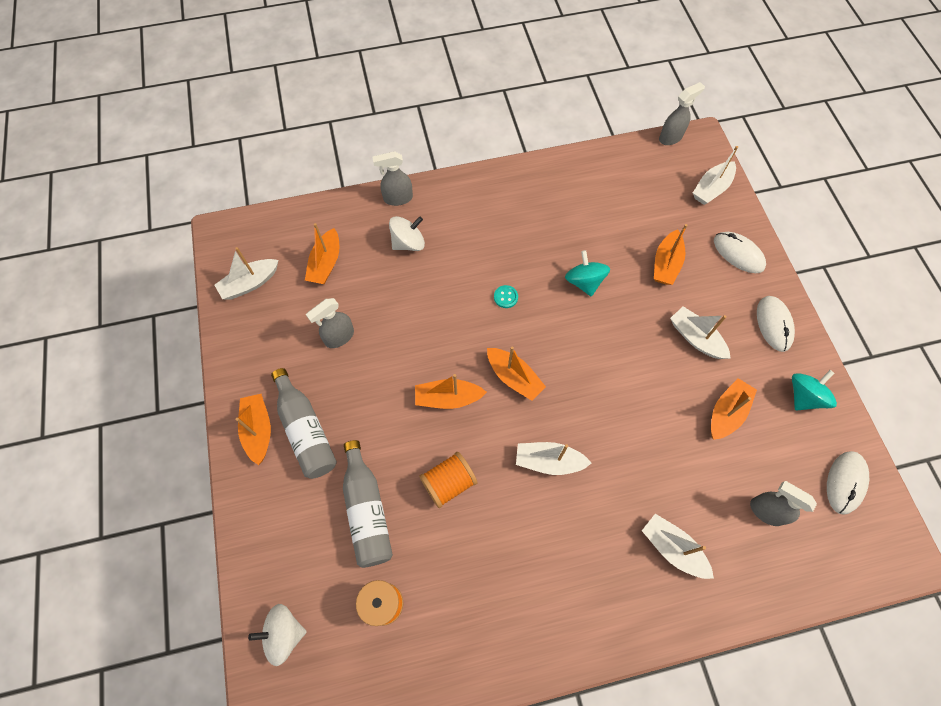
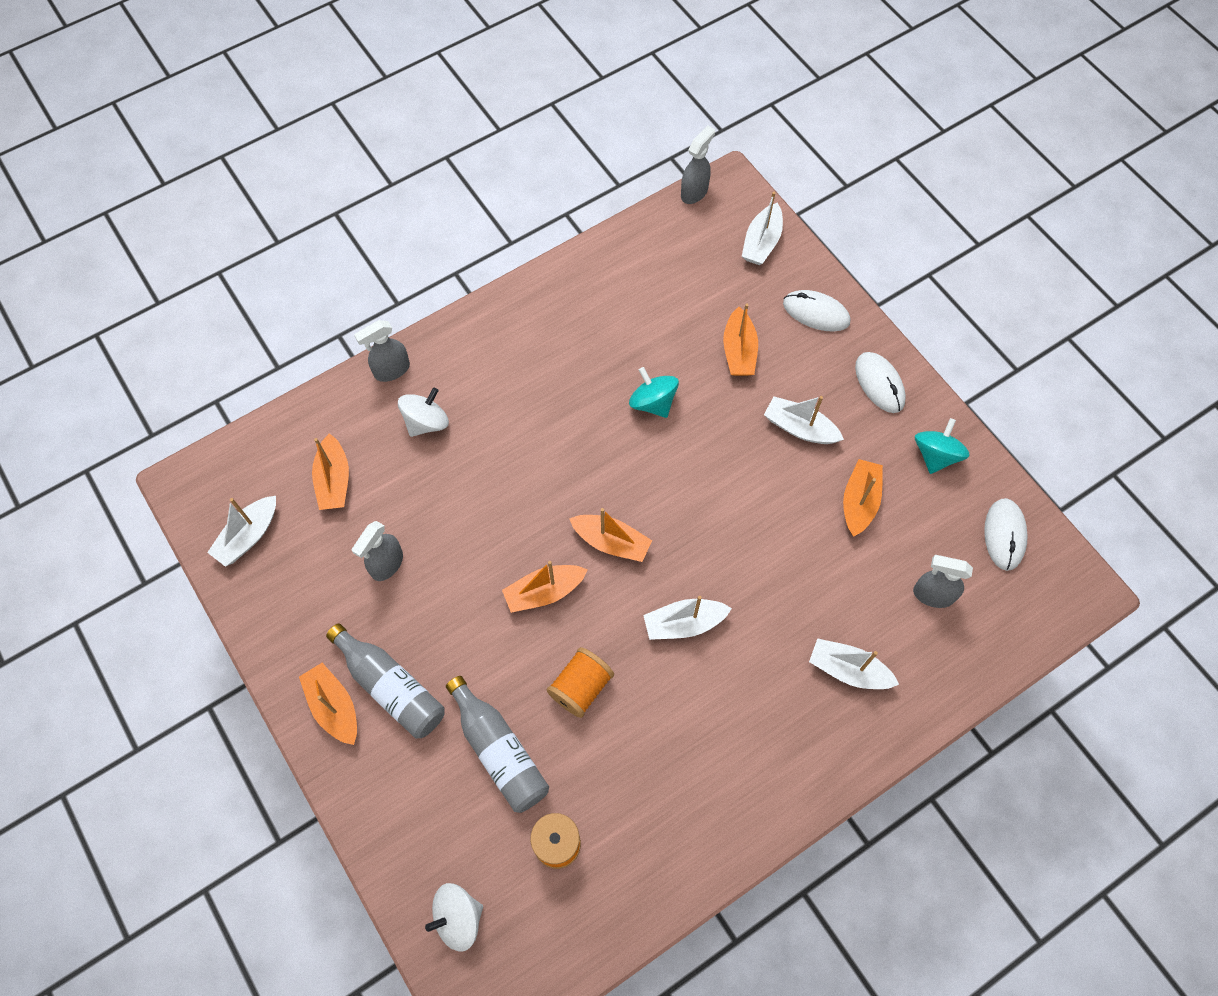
camera: 20 degrees left, 0 degrees up
(505, 297) = (568, 450): turquoise button -> none

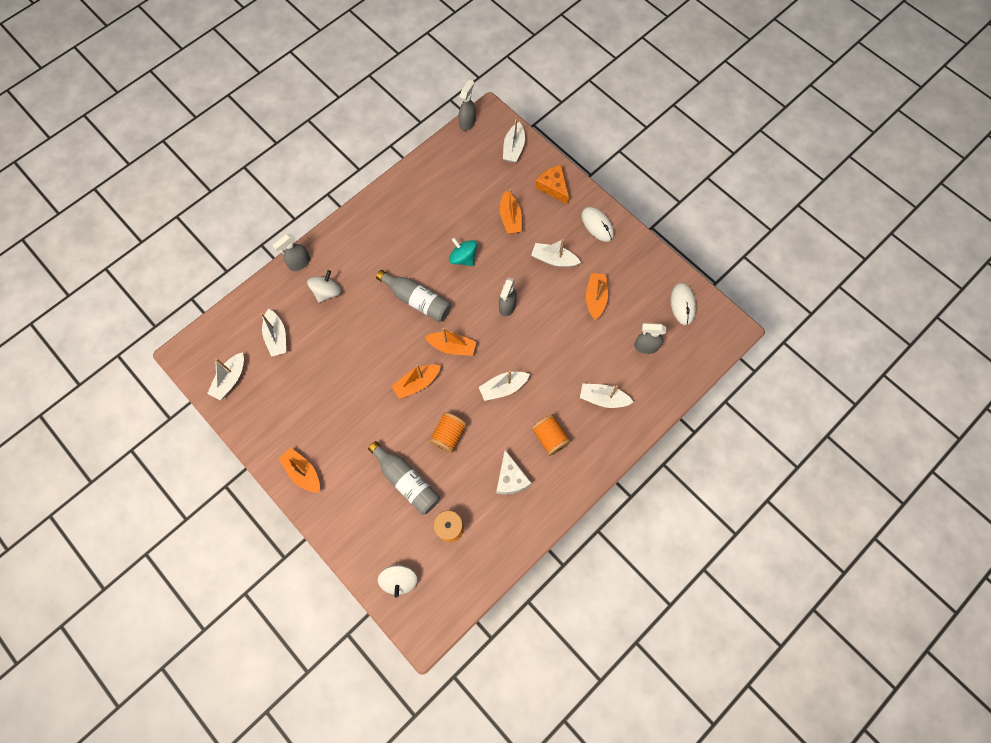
camera: 10 degrees left, 5 degrees up
(334, 480) = (277, 337): orange boat -> white boat
(386, 564) = (319, 382): grey spray bottle -> grey spray bottle (507, 306)
(391, 687) = (335, 455): grey bottle -> grey bottle (417, 300)
(458, 918) = (399, 580): white spinning top -> white spinning top turned 60 degrees counterclockwise
(672, 778) = (511, 478): none -> white cheese
(748, 720) = (550, 437): none -> orange spool
(816, 313) = (553, 187): white mouse -> orange cheese
(935, 455) = (636, 263): turquoise spinning top -> none

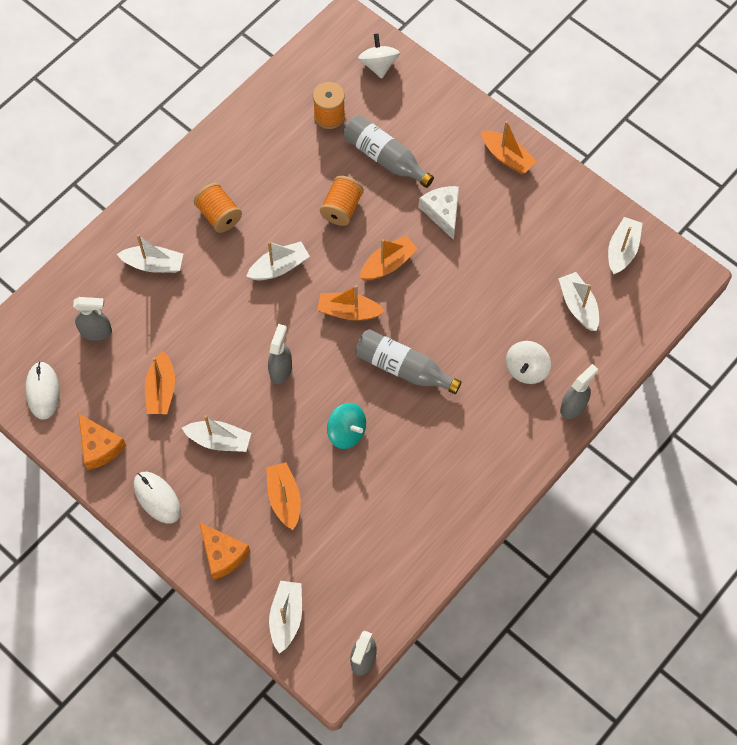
camera: 175 degrees right, 5 degrees down
(511, 478) = (264, 169): white cheese -> white cheese (442, 212)
(638, 262) = (99, 446): none -> orange cheese

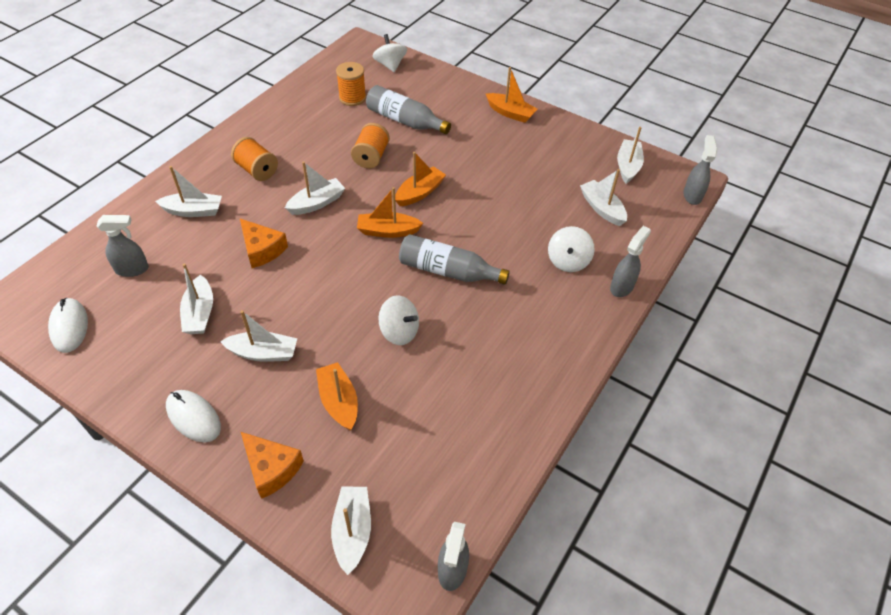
camera: 10 degrees left, 15 degrees down
(99, 446) = (129, 372): orange cheese -> orange cheese (262, 249)
(161, 390) = (200, 313): orange boat -> white boat
(281, 369) = (325, 284): grey spray bottle -> grey spray bottle (692, 195)
(346, 432) = (399, 331): turquoise spinning top -> white spinning top
(442, 212) = (462, 153): white cheese -> none

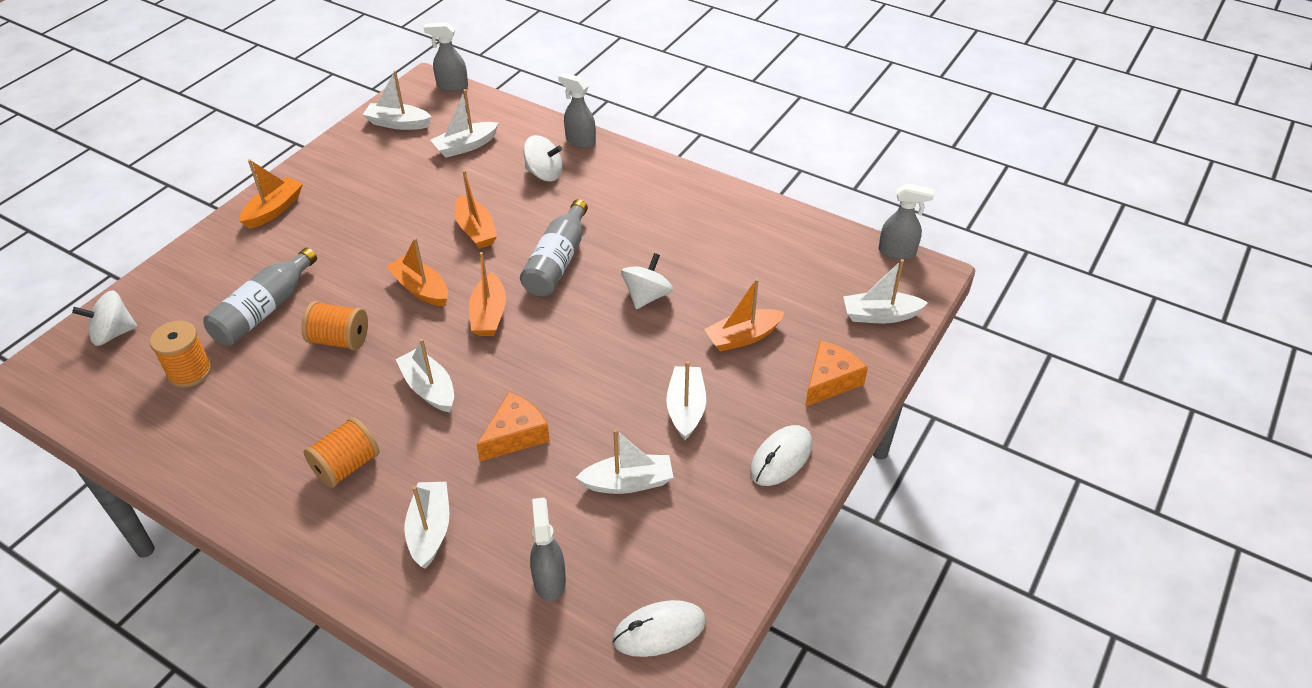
camera: 90 degrees left, 5 degrees down
(488, 220) = (476, 230): none -> orange boat

